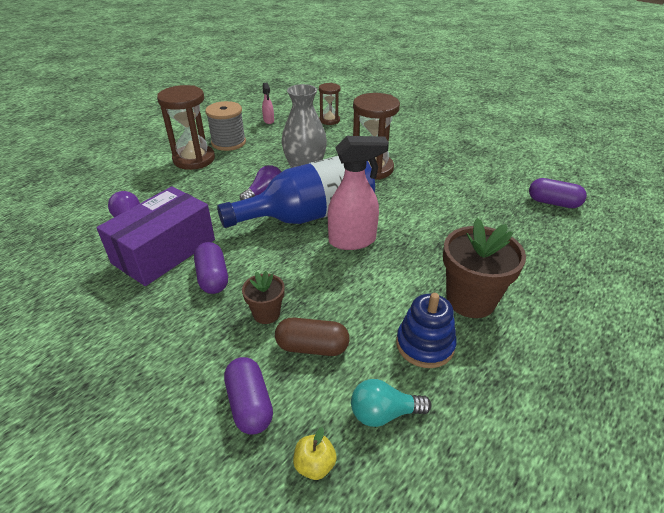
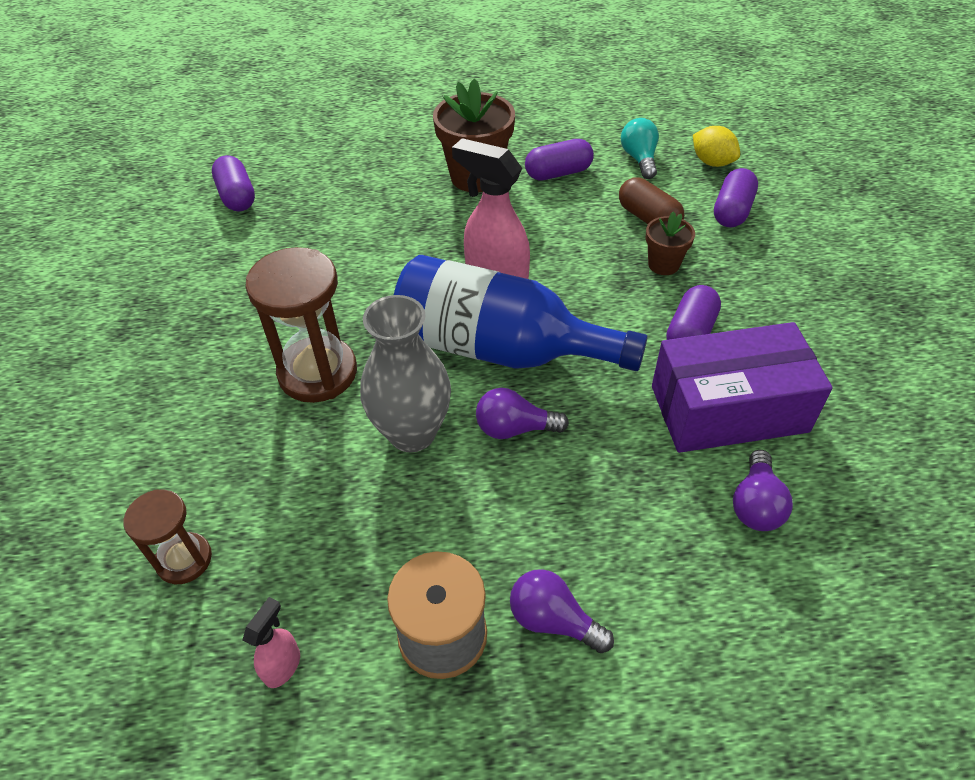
camera: 135 degrees left, 10 degrees up
(194, 159) = (553, 620): brown hourglass -> purple light bulb
(314, 465) = (712, 162): yellow apple -> yellow lemon
(384, 413) = (639, 159): turquoise light bulb -> turquoise light bulb turned 135 degrees counterclockwise
(425, 345) = (558, 173): blue stacking toy -> purple capsule

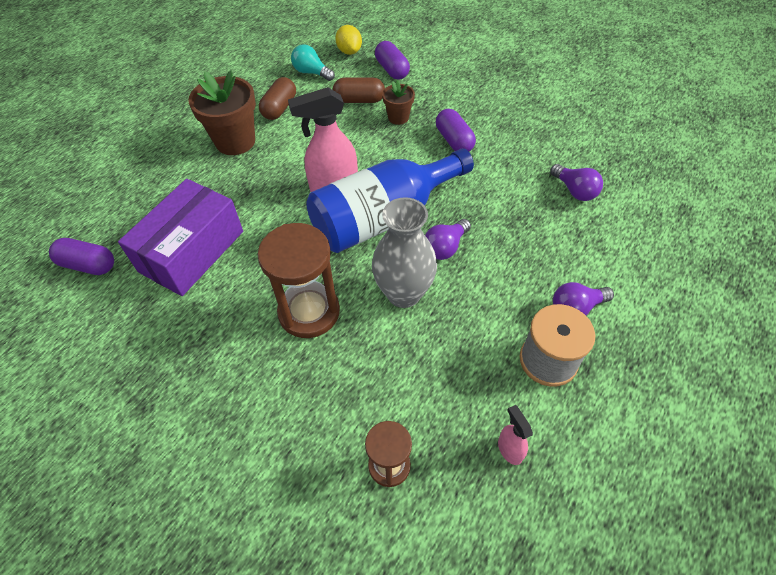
camera: 50 degrees left, 5 degrees up
(558, 173) = (279, 108): purple capsule -> brown capsule
(712, 162) = (349, 51): yellow lemon -> yellow lemon turned 75 degrees clockwise
(728, 409) = (513, 161): purple box -> purple box (192, 251)

